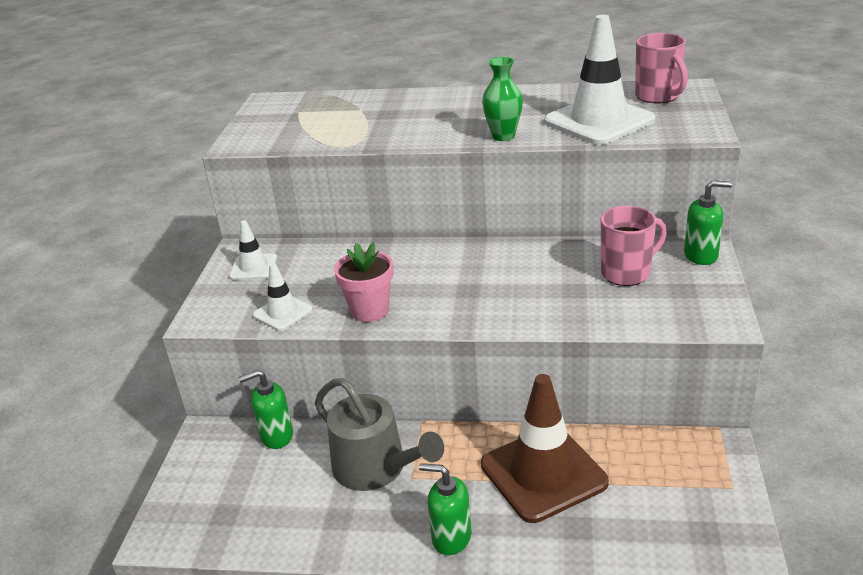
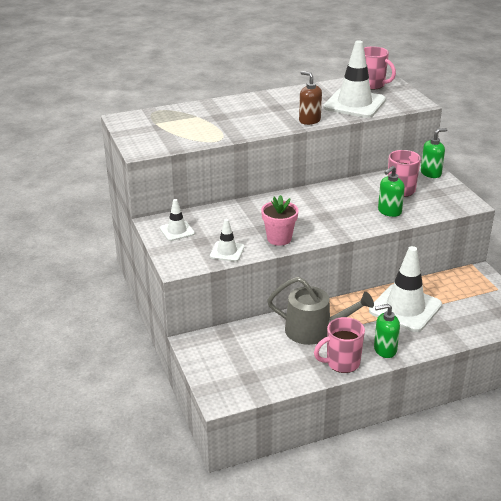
camera: 30 degrees left, 0 degrees up
(276, 436) = (239, 331): green soap dispenser -> green soap dispenser (389, 211)
(368, 537) = (342, 363): none -> pink mug
(503, 136) = (309, 120): green vase -> brown soap dispenser
(543, 473) = (405, 308): brown traffic cone -> white traffic cone

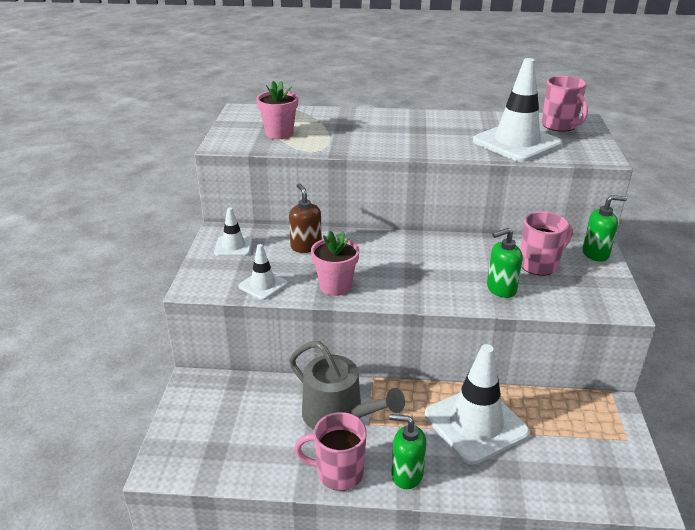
camera: 25 degrees right, 0 degrees up
(176, 132) = (279, 134): none -> pink flower pot
(309, 120) = (442, 150): brown soap dispenser -> brown soap dispenser (306, 246)

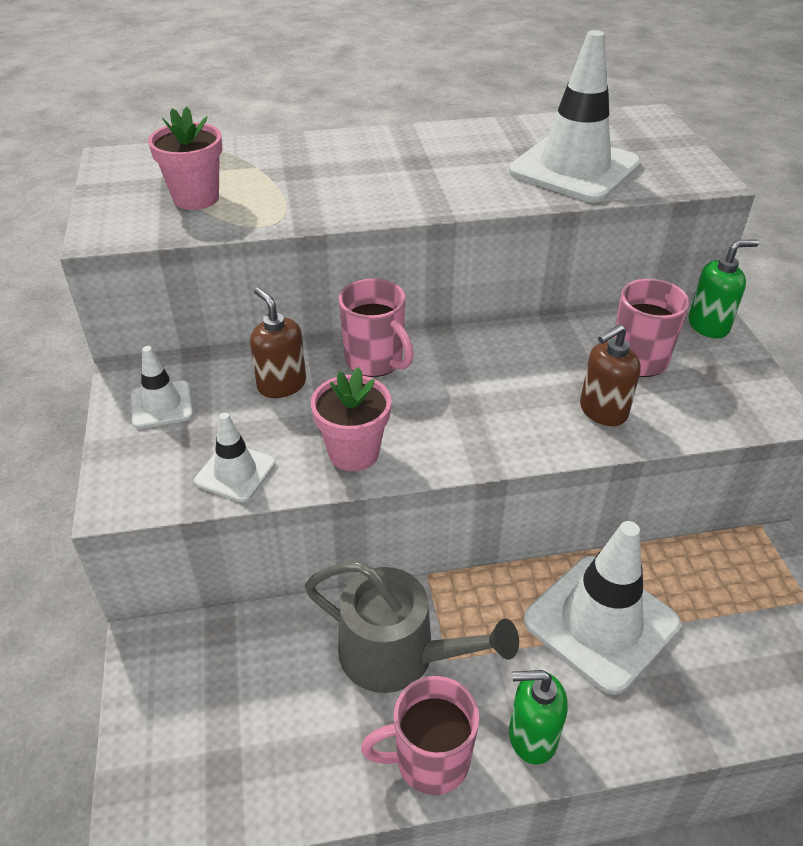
camera: 15 degrees left, 10 degrees up
(501, 289) = (602, 411): green soap dispenser -> brown soap dispenser
(559, 126) = (621, 131): pink mug -> pink mug (375, 361)

